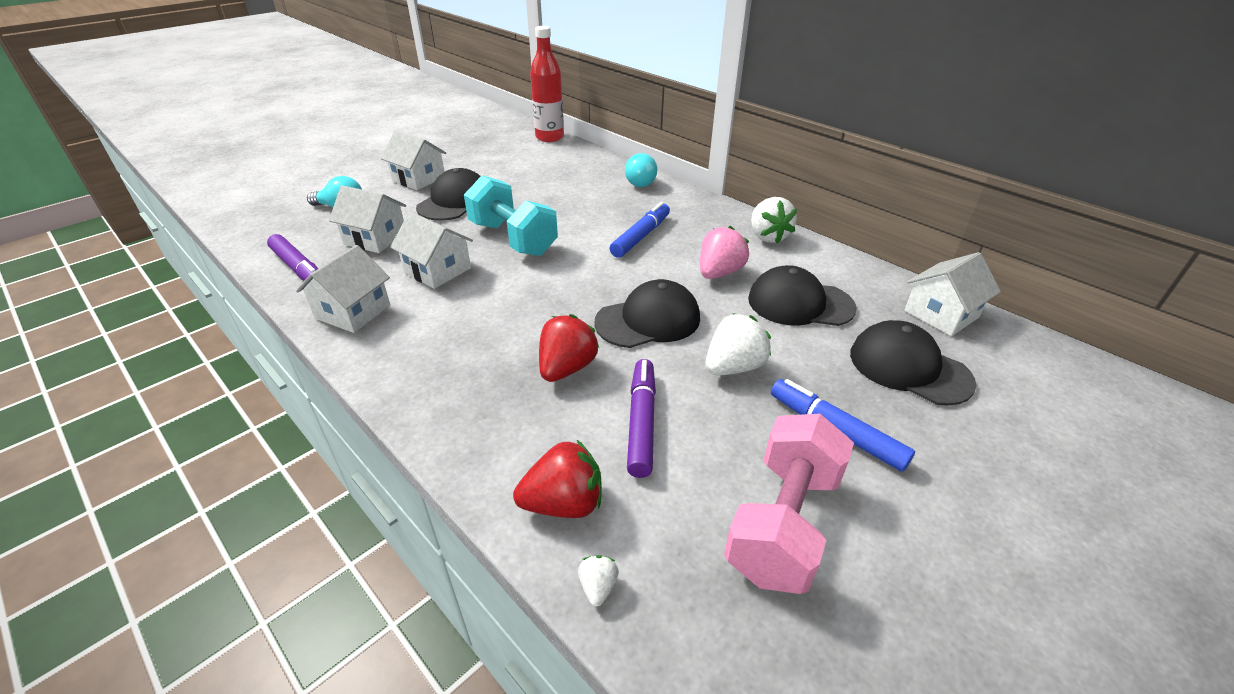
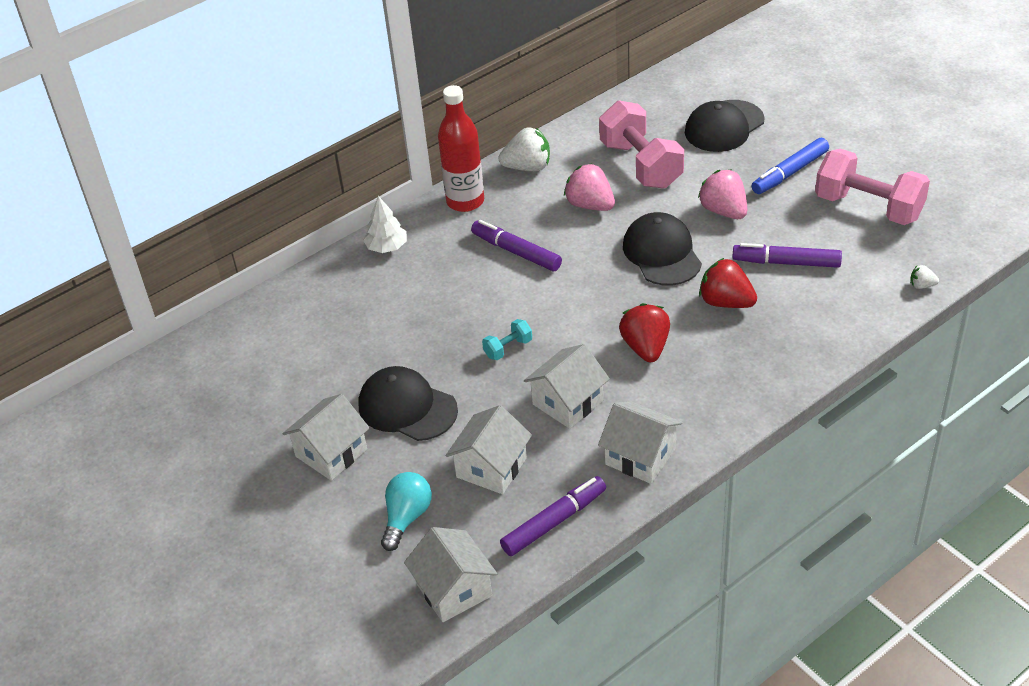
camera: 80 degrees left, 5 degrees up
(513, 239) = (508, 348): turquoise dumbbell -> turquoise dumbbell, size x0.44
(549, 137) = (223, 329): red bottle -> red bottle (465, 201)
(563, 503) = (863, 301): red strawberry -> red strawberry (646, 347)
(640, 182) = (387, 247): turquoise light bulb -> white tree
(641, 236) = (516, 252): blue marker -> purple marker
(733, 367) = (724, 211): white strawberry -> pink strawberry
(800, 303) = (641, 165): black cap -> pink dumbbell
(941, 314) = (659, 96): white house -> white house (454, 590)

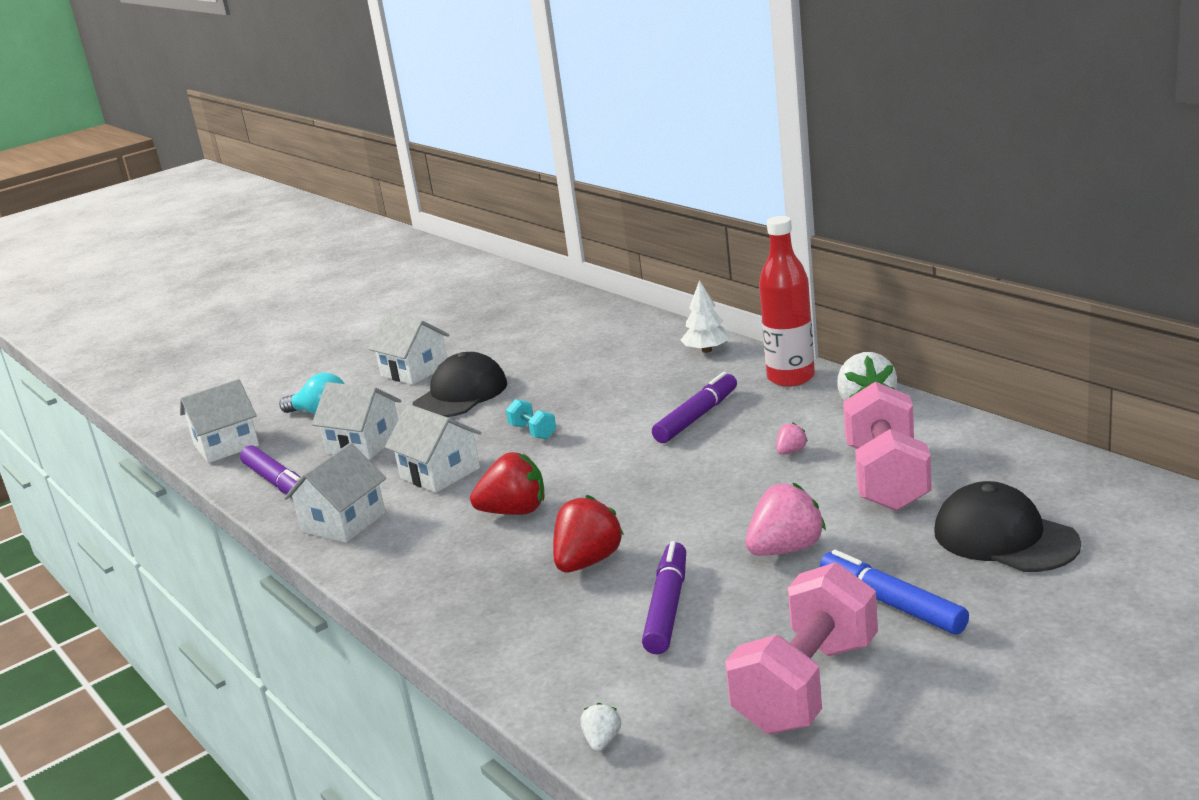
camera: 90 degrees right, 20 degrees down
(590, 205) = (791, 451): pink strawberry -> pink strawberry, size x0.48
(641, 165) = (887, 478): pink dumbbell -> pink dumbbell turned 60 degrees counterclockwise
(662, 253) = (691, 508): black cap -> none

